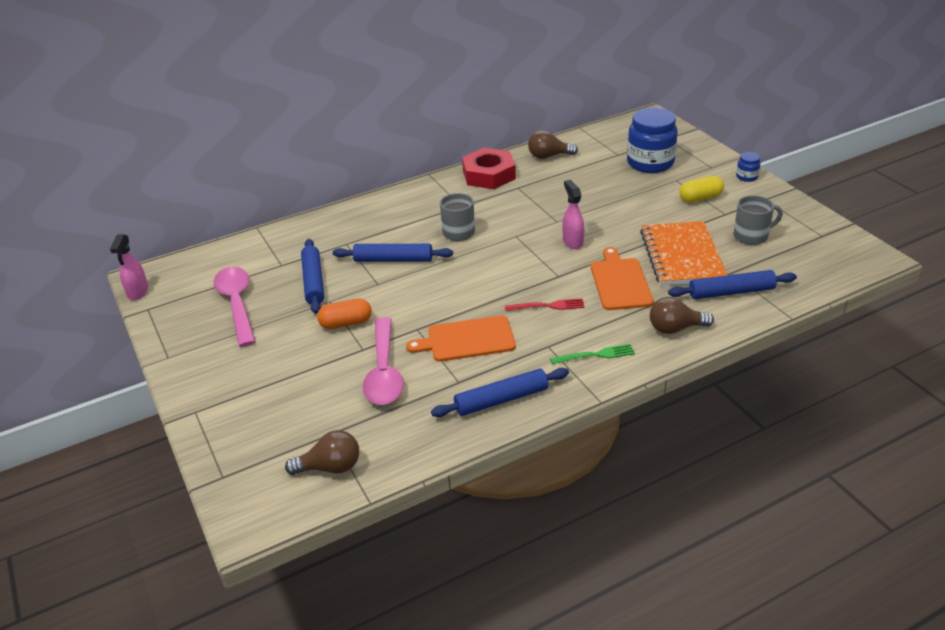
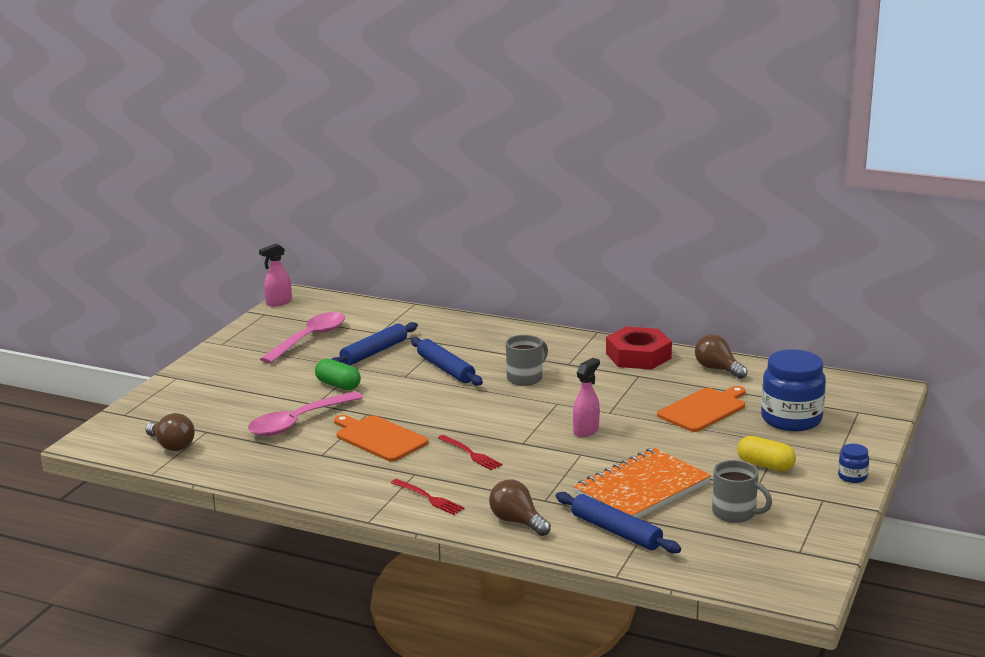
camera: 50 degrees right, 15 degrees down
(346, 323) = (338, 385): orange capsule -> green capsule
(501, 399) = (320, 479): blue rolling pin -> none
(596, 355) = (429, 498): green fork -> red fork
(620, 282) = (553, 473): orange cutting board -> orange cutting board (703, 409)

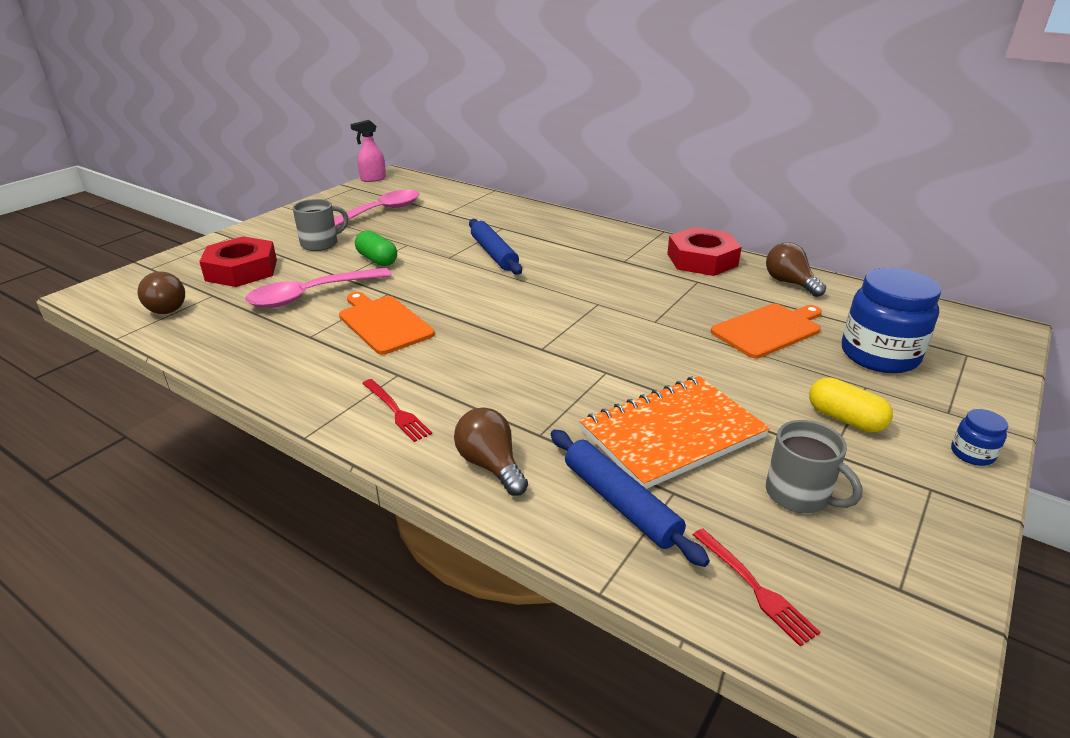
camera: 10 degrees right, 10 degrees up
(215, 407) = (241, 270): none -> red nut
(374, 352) = (431, 230): blue rolling pin -> none
(471, 454) = (476, 356): red fork -> red fork (756, 588)
(525, 378) = (573, 271): grey mug -> grey mug (321, 244)
(586, 430) = (621, 341): pink spray bottle -> none

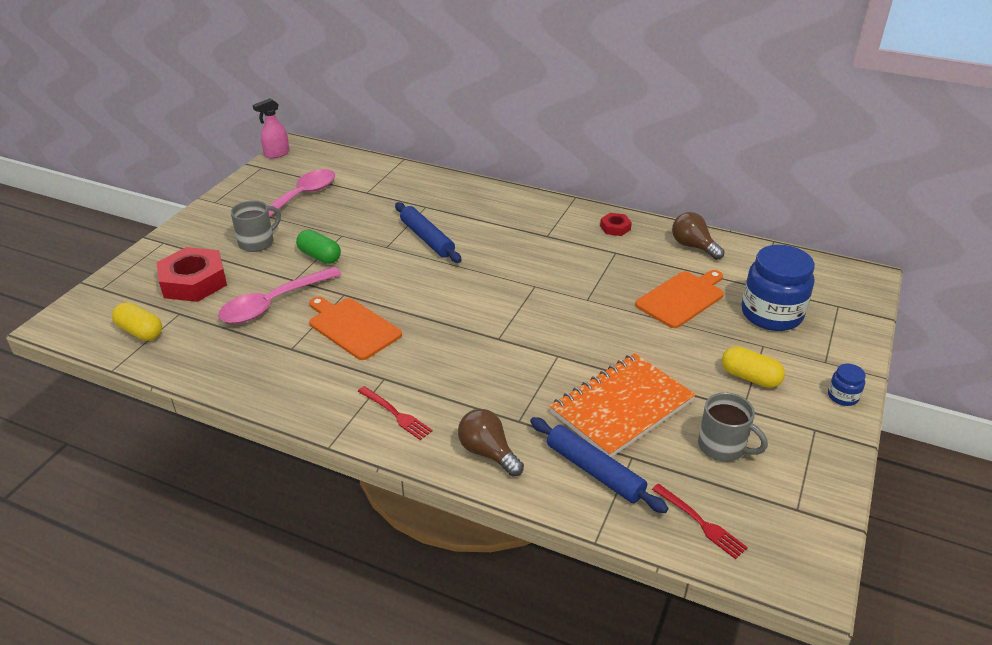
camera: 10 degrees left, 5 degrees up
(165, 307) = (140, 331): brown light bulb -> yellow capsule
(702, 260) = (615, 228): red nut -> red nut, size x0.48

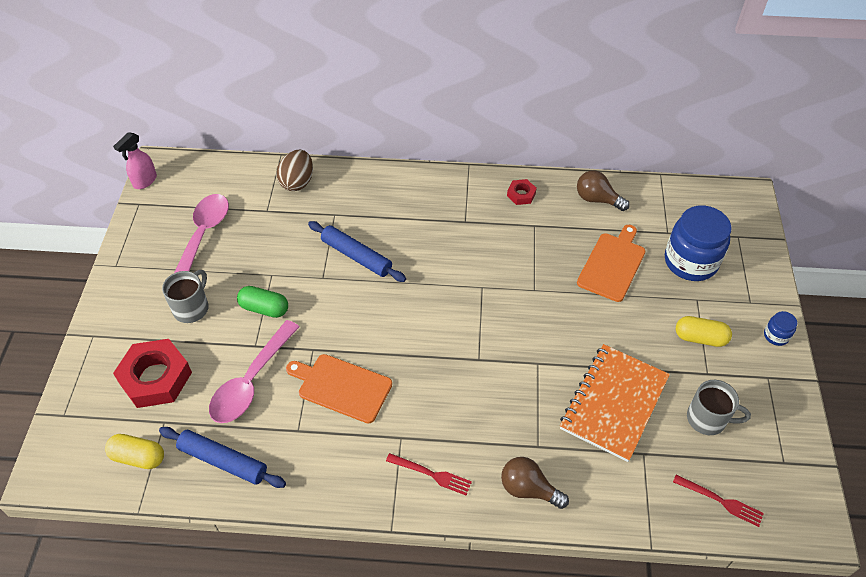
camera: 20 degrees left, 15 degrees up
(406, 179) = (297, 182): none -> brown egg
(594, 471) = (621, 478): blue rolling pin -> blue rolling pin (223, 461)

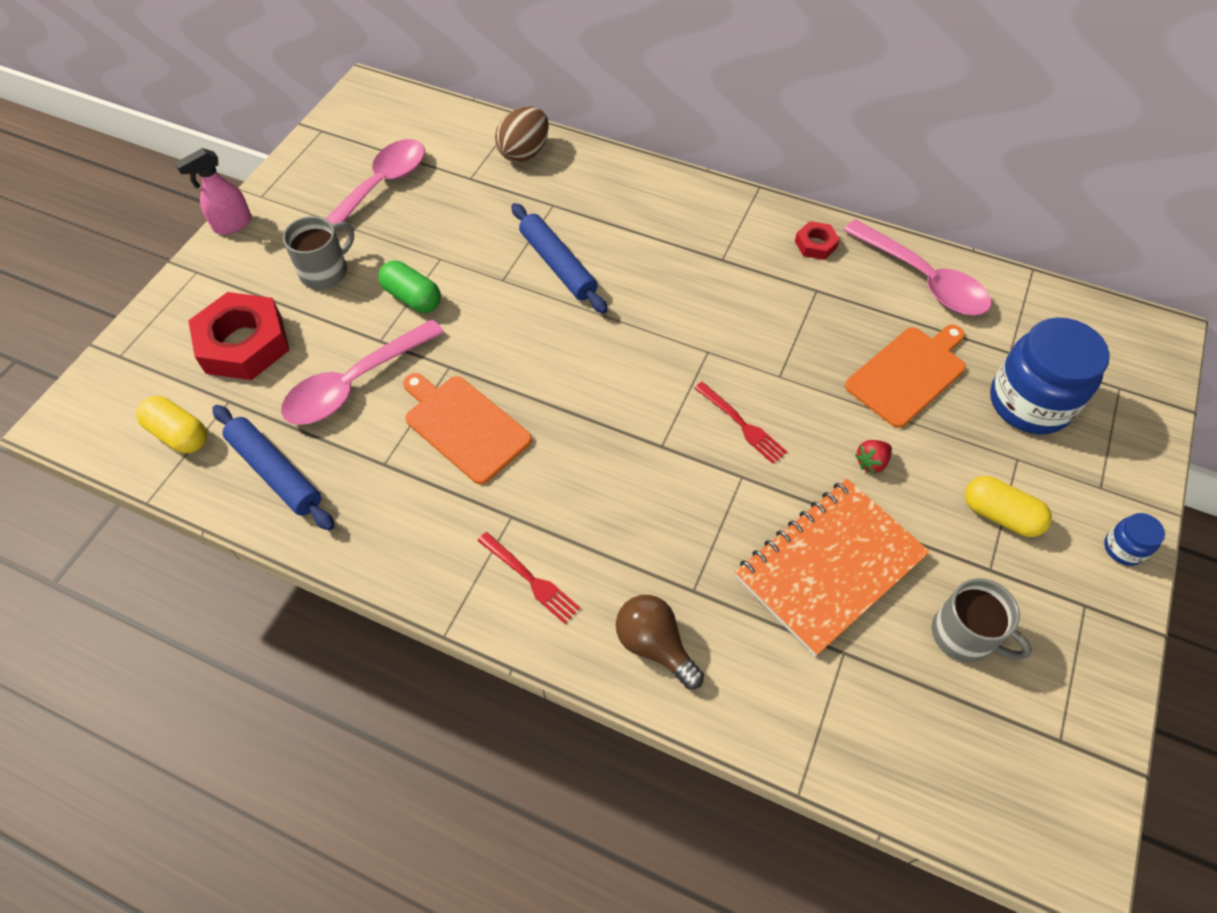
camera: 20 degrees right, 5 degrees up
(144, 181) = (341, 105): pink spray bottle -> pink spray bottle (232, 224)
(597, 199) = (923, 279): brown light bulb -> pink spoon
(612, 329) = (871, 462): none -> red strawberry
(721, 501) = (936, 763): red fork -> red fork (742, 425)

